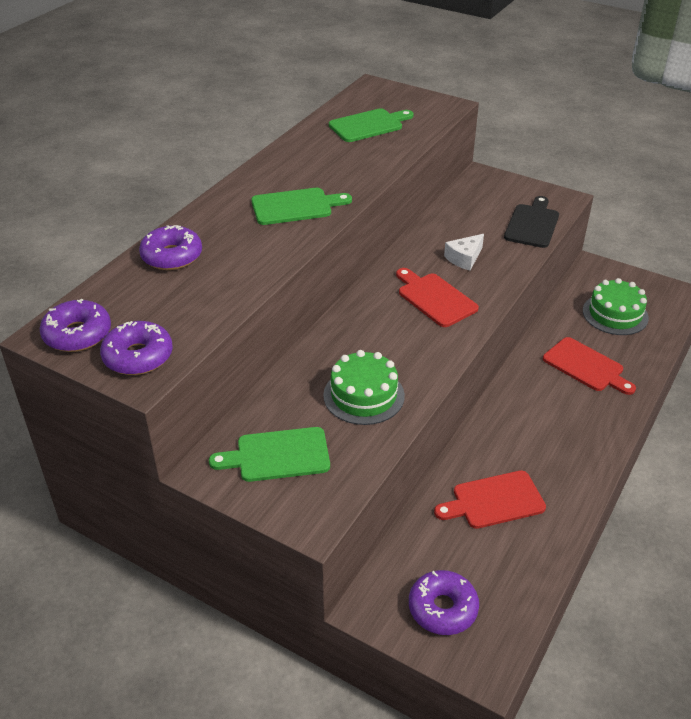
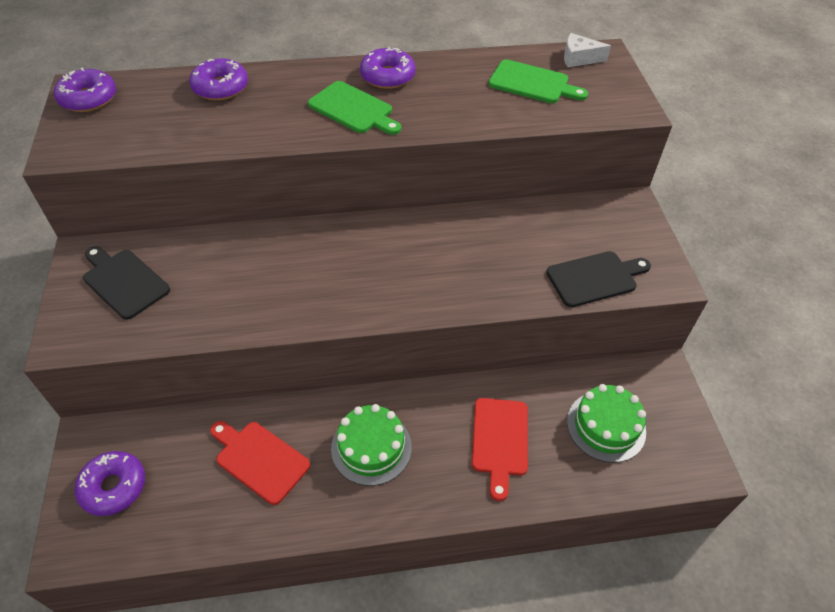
camera: 50 degrees right, 10 degrees up
(138, 356) = (83, 137): purple donut -> purple donut (387, 76)
(277, 455) = (123, 282): green cutting board -> black cutting board
(364, 395) = (232, 292): green cake -> green cake (371, 447)
(434, 298) = (403, 269): red cutting board -> none
(464, 258) = (484, 258): white cheese -> white cheese (579, 58)

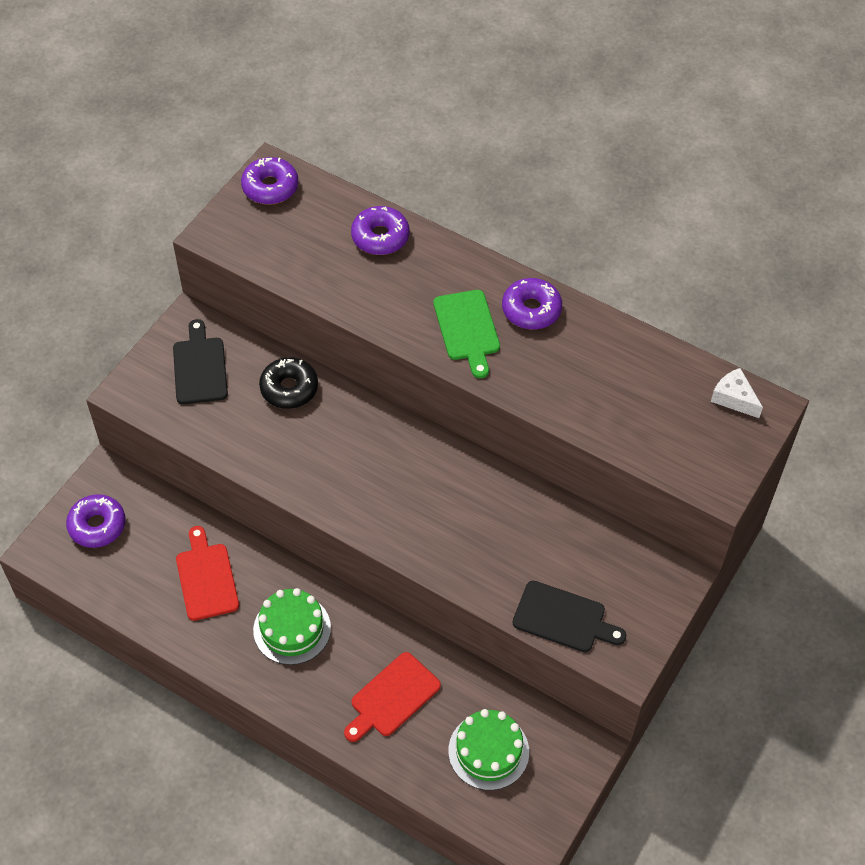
camera: 40 degrees right, 5 degrees up
(222, 252) = (289, 388): none -> black donut
(532, 83) = (655, 399): green cutting board -> none

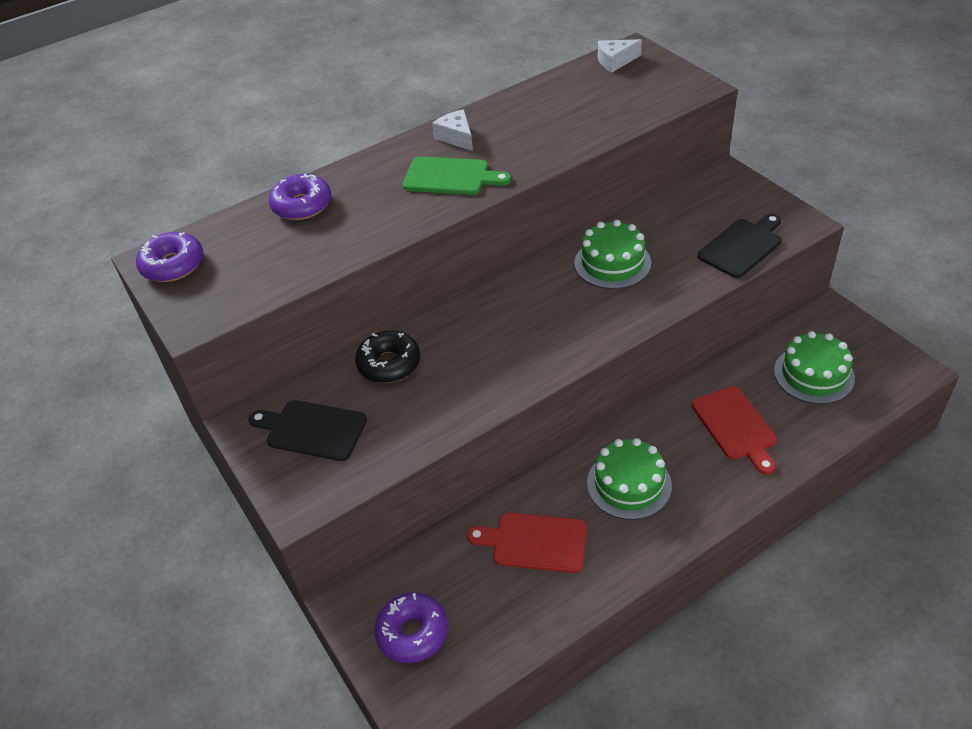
camera: 60 degrees left, 10 degrees down
(489, 513) = (612, 263): none -> green cake
(531, 310) = (456, 137): purple donut -> white cheese

